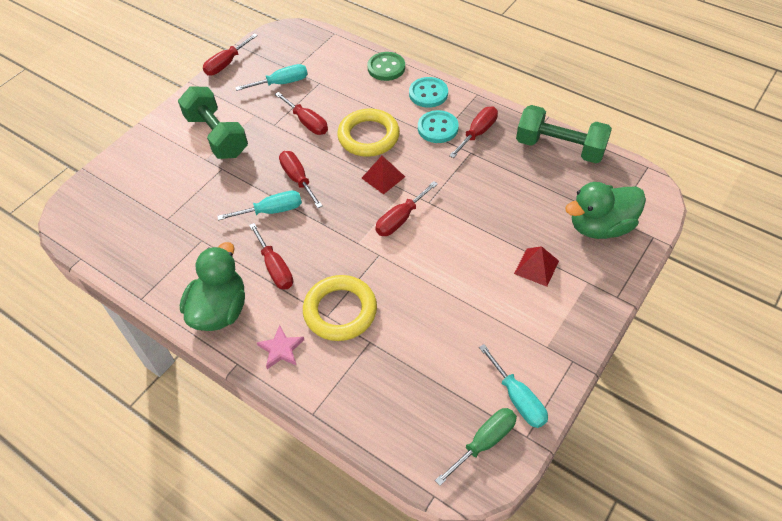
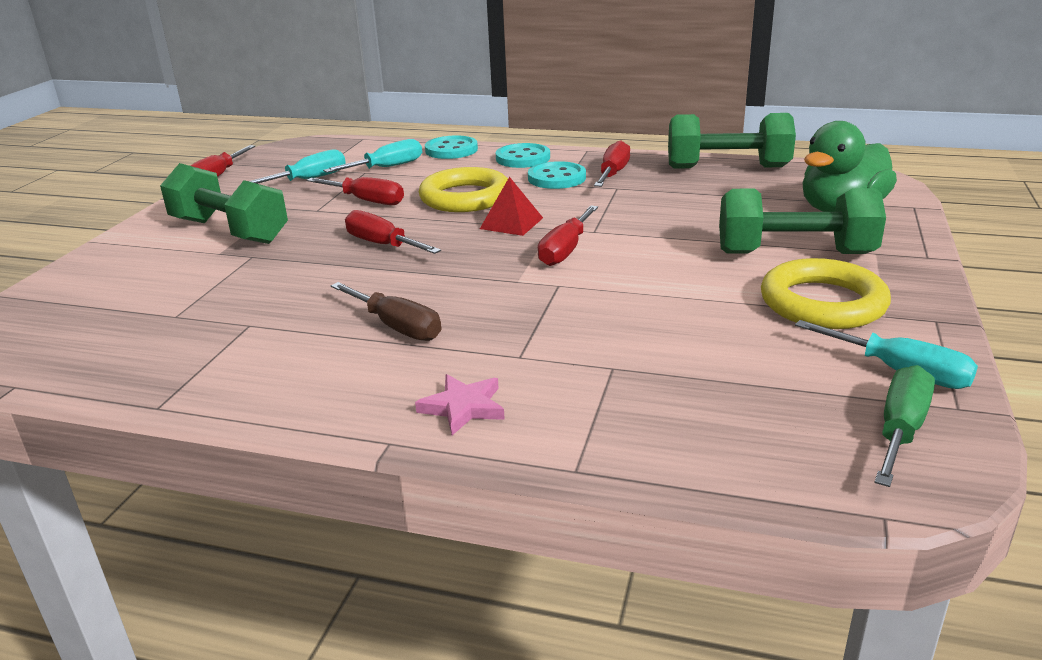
camera: 20 degrees left, 25 degrees down
(220, 310) = (322, 388): green duck -> none
(272, 211) = (358, 277): turquoise screwdriver -> turquoise screwdriver (387, 167)
(275, 268) = (397, 327): red screwdriver -> brown screwdriver
(340, 311) = (538, 346): yellow ring -> yellow ring (822, 303)
(386, 68) = (451, 150): green button -> turquoise button
(536, 267) = (795, 253): red pyramid -> green dumbbell

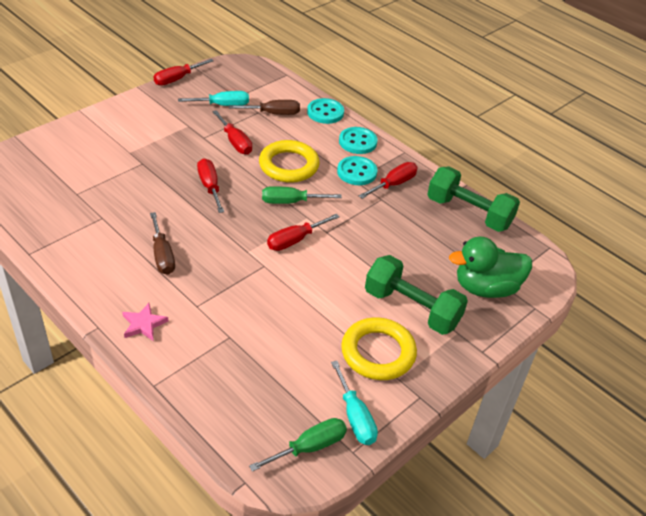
camera: 25 degrees right, 15 degrees up
(229, 231) = (147, 135): green dumbbell -> none
(387, 167) = (273, 113): turquoise screwdriver -> brown screwdriver
(511, 223) = (290, 202): red pyramid -> green screwdriver

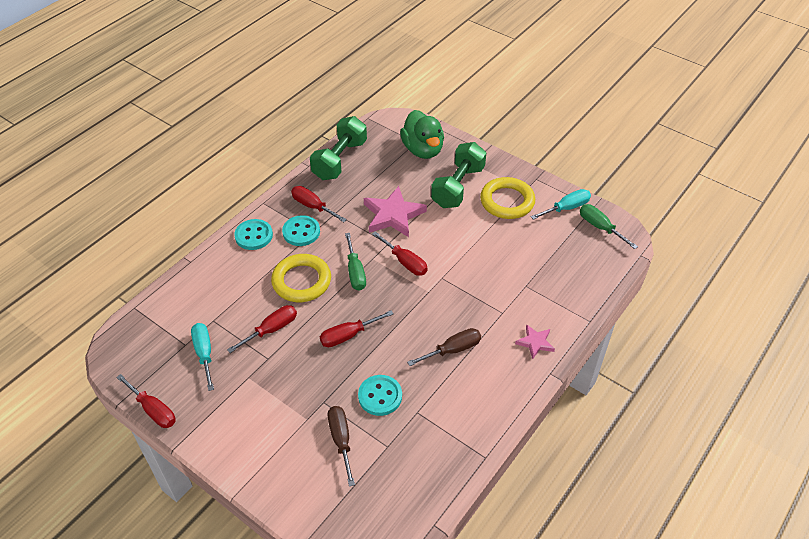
camera: 95 degrees left, 5 degrees up
(273, 113) = (214, 306): brown screwdriver -> brown screwdriver (341, 440)
(325, 112) = (206, 265): turquoise button -> turquoise button (380, 396)
(370, 242) = (393, 215): none -> pink star

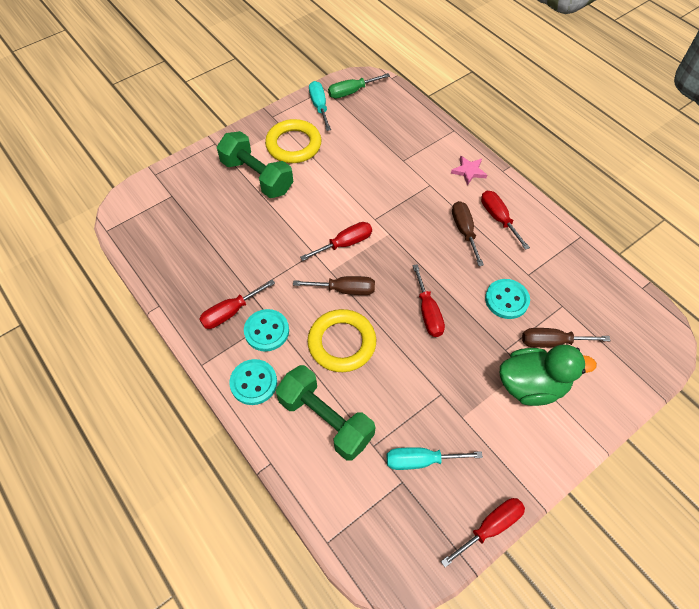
camera: 75 degrees left, 10 degrees up
(271, 329) = (403, 384): red screwdriver -> red screwdriver (498, 218)
(339, 160) = (165, 272): green dumbbell -> green dumbbell (325, 420)
(355, 272) = (344, 290): green screwdriver -> brown screwdriver
(393, 215) = (275, 239): pink star -> none
(423, 150) = (187, 192): green duck -> green duck (532, 385)

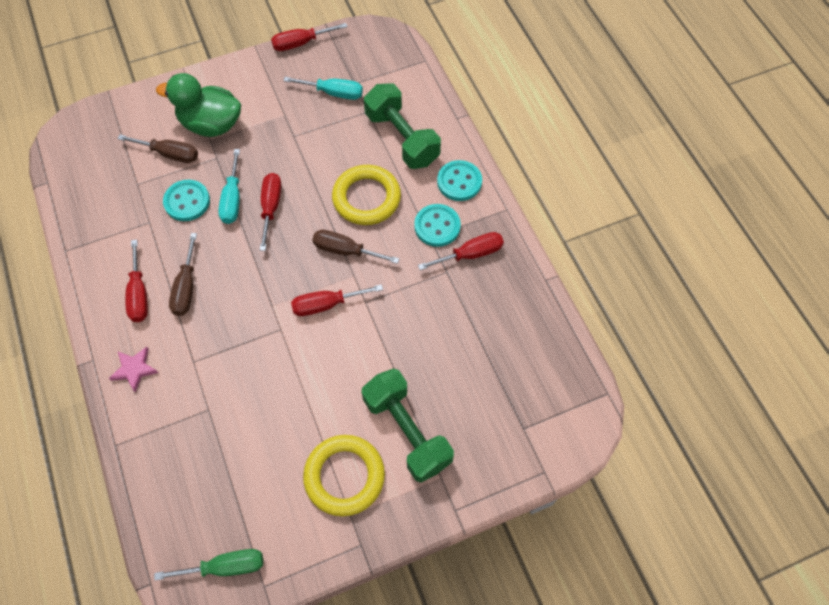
camera: 165 degrees left, 5 degrees up
(319, 106) = (284, 547): turquoise screwdriver -> turquoise screwdriver (232, 199)

